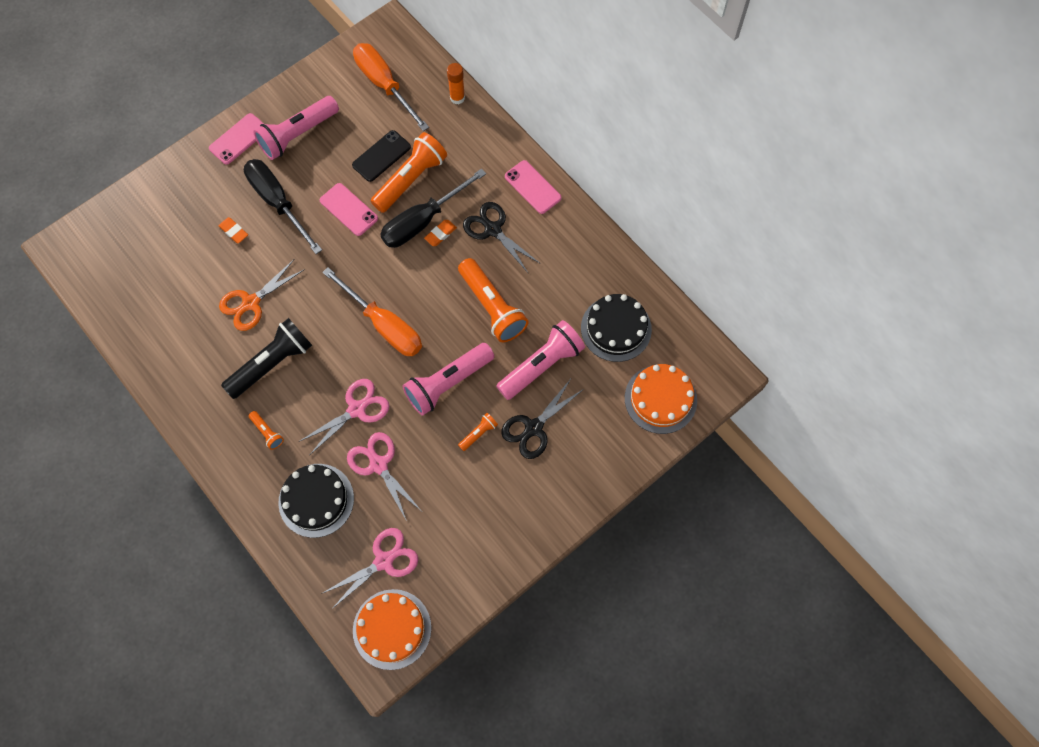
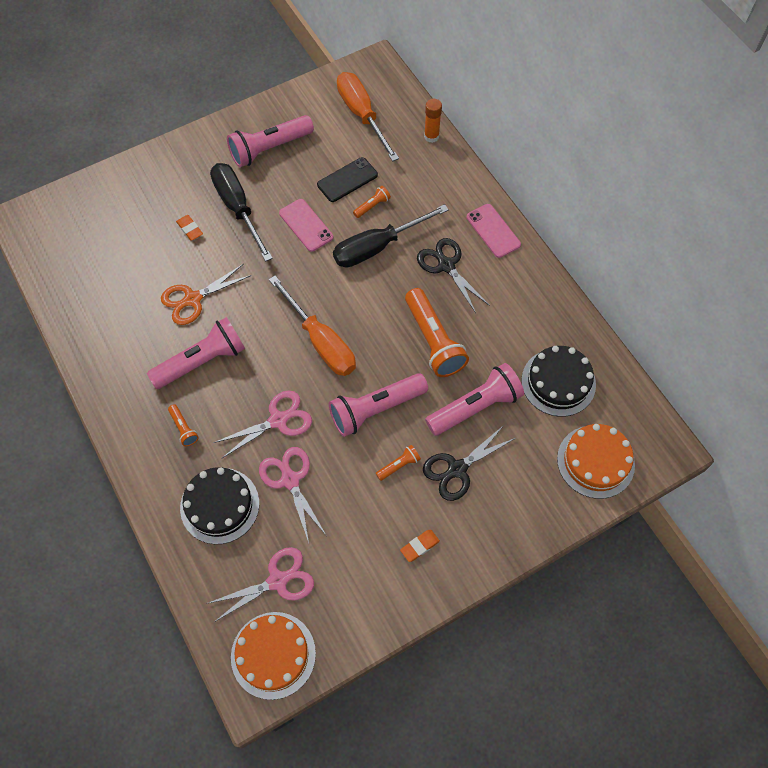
camera: 10 degrees right, 5 degrees down
(238, 139) = (212, 144): pink phone -> none
(272, 363) = (202, 361): black flashlight -> pink flashlight
(410, 179) = (372, 206): orange flashlight -> orange flashlight, size x0.45
(440, 234) = (393, 262): orange eraser -> orange eraser (419, 546)

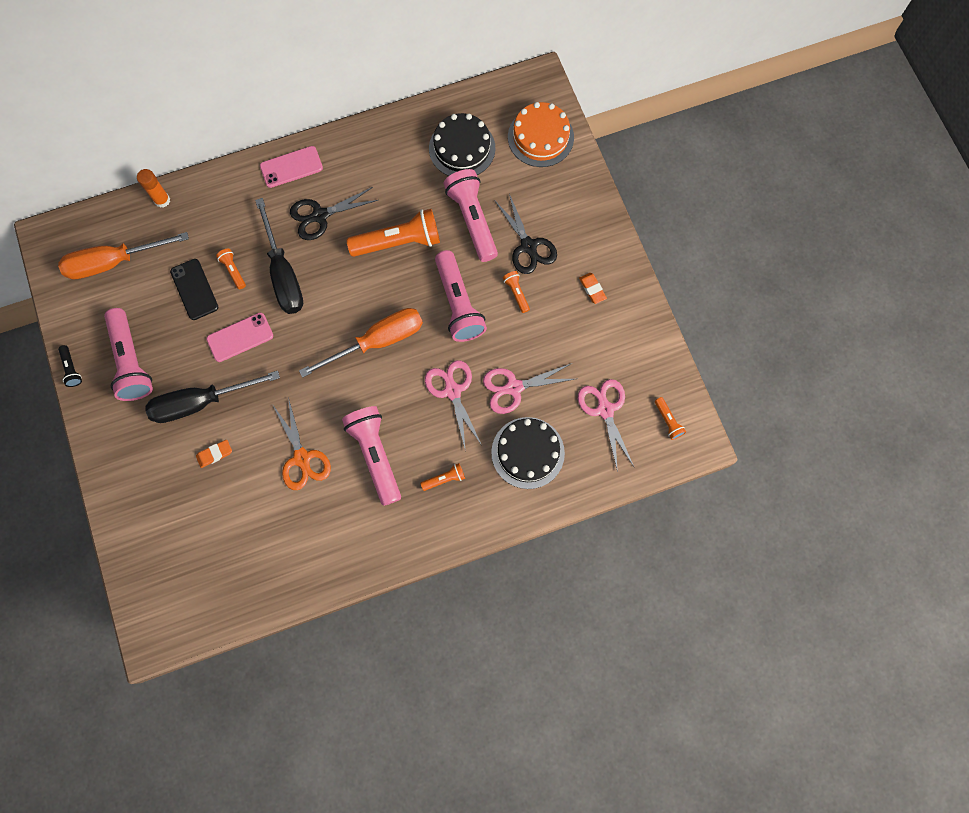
camera: 80 degrees left, 10 degrees up
(256, 109) = (72, 369): none -> black flashlight
(273, 655) = (668, 421): orange cake -> orange flashlight

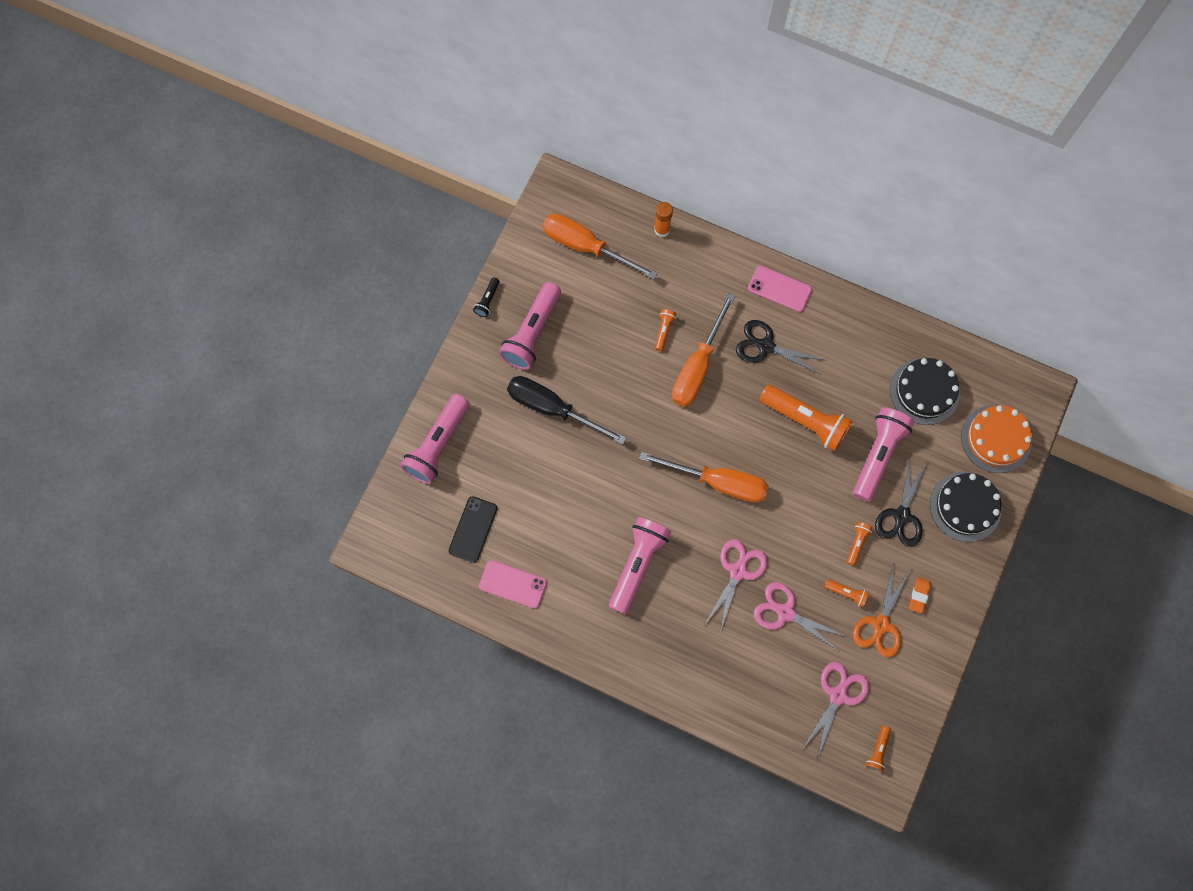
camera: 45 degrees right, 0 degrees up
(194, 289) = (623, 319): black phone -> black phone (473, 529)
(215, 454) = (528, 455): orange eraser -> none
(240, 337) = (623, 386): pink phone -> pink phone (513, 584)
(283, 273) = (697, 366): black screwdriver -> orange screwdriver
(302, 458) = (584, 516): orange scissors -> orange scissors (881, 624)
(444, 479) = (670, 630): orange flashlight -> orange flashlight (846, 593)
(458, 303) = (805, 510): pink flashlight -> pink flashlight (438, 444)
(528, 452) = (749, 670): black cake -> black cake (965, 506)

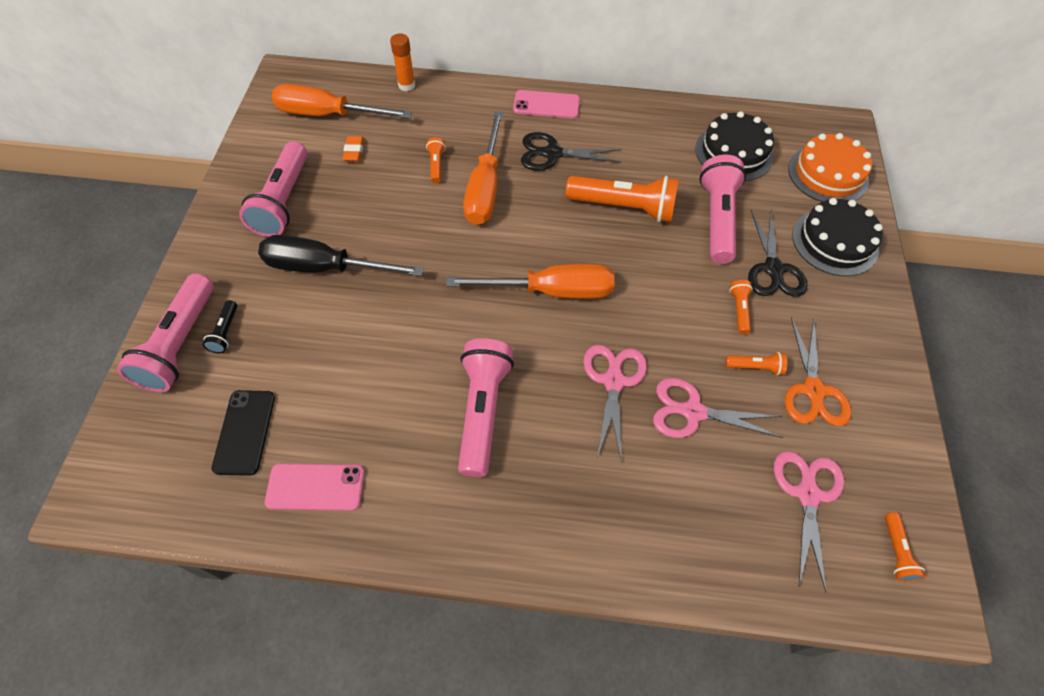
camera: 20 degrees left, 15 degrees down
(487, 300) = (223, 184): black flashlight -> black flashlight (225, 332)
(919, 595) = (838, 345): orange eraser -> orange eraser (354, 151)

